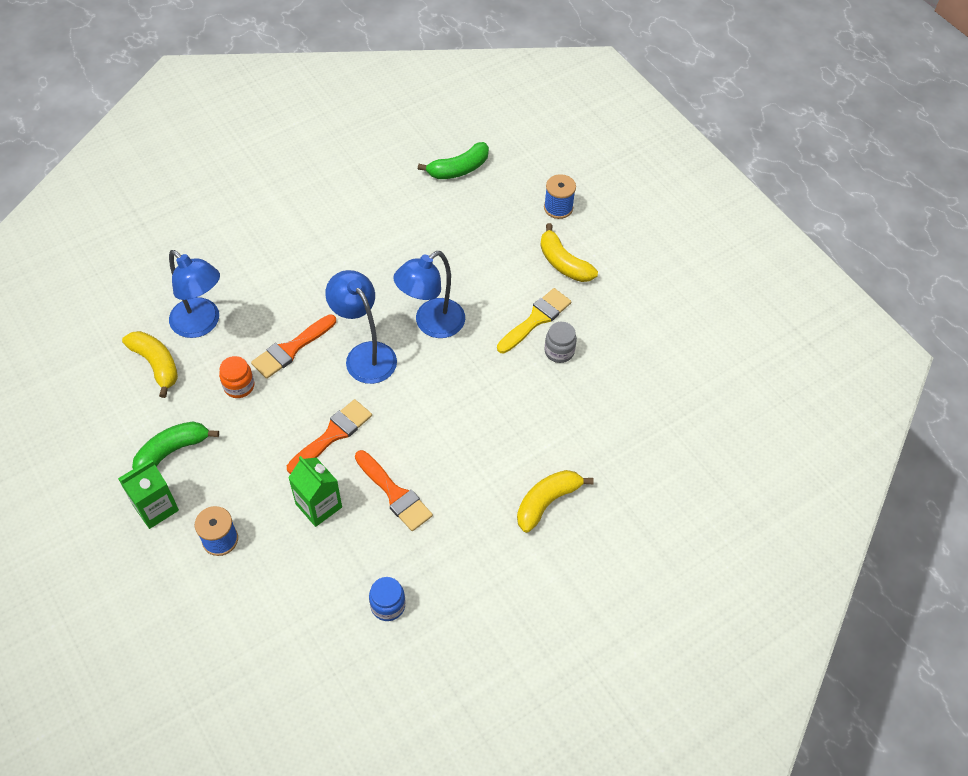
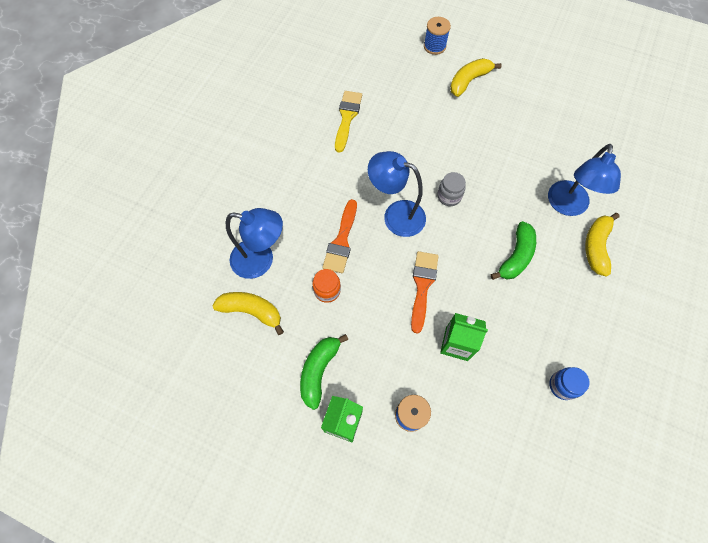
camera: 30 degrees left, 10 degrees up
(394, 494) = (499, 302): orange brush -> none
(431, 324) = (421, 168): blue lamp -> blue lamp (566, 206)
(458, 169) = (349, 53): green banana -> green banana (516, 256)
(536, 319) = (484, 127): yellow brush -> yellow brush (347, 118)
(559, 351) = (516, 141): grey jar -> grey jar (449, 196)
(563, 263) = (469, 81): yellow banana -> yellow banana turned 120 degrees clockwise

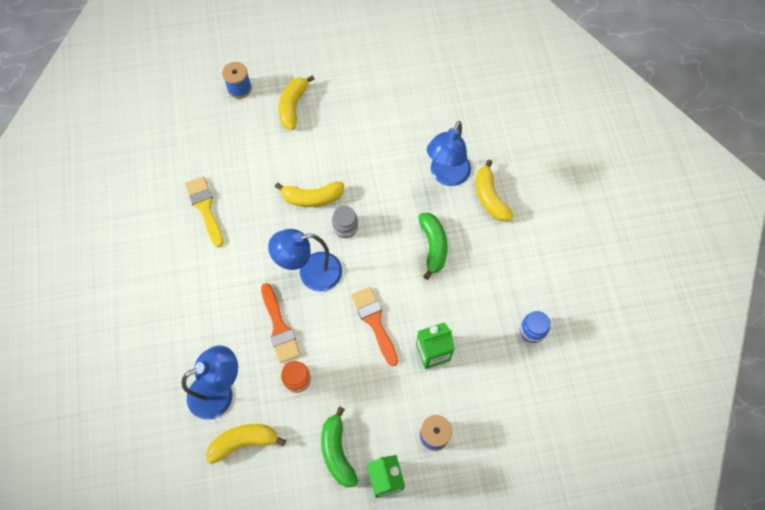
camera: 35 degrees left, 0 degrees up
(437, 158) = (312, 198): none -> yellow banana
(566, 206) = (446, 176): blue lamp -> blue lamp turned 45 degrees clockwise

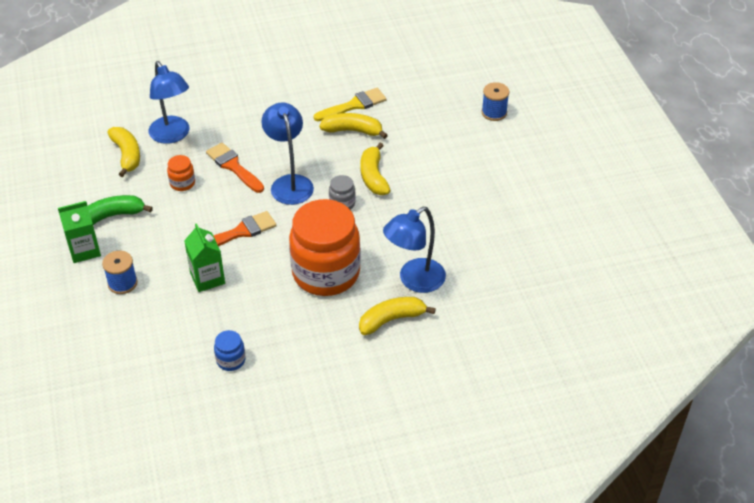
camera: 85 degrees right, 20 degrees down
(279, 327) = (233, 166): orange brush -> orange brush turned 75 degrees clockwise
(293, 106) = (481, 153): yellow banana -> yellow banana (353, 131)
(433, 246) = (326, 273): green banana -> orange jar
(446, 176) = (414, 280): blue lamp -> blue lamp turned 60 degrees counterclockwise

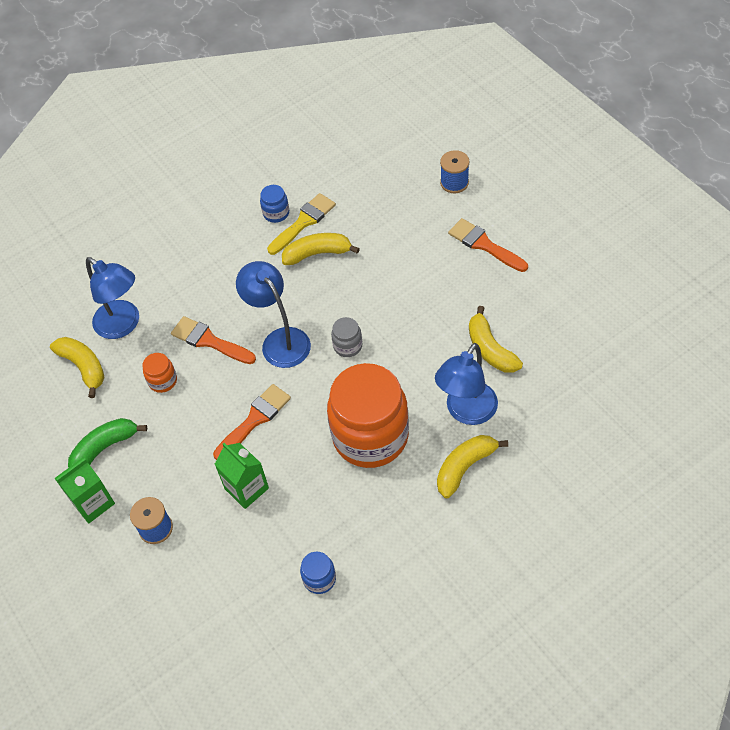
camera: 15 degrees left, 10 degrees up
(335, 93) = (276, 213): none -> blue jar
(373, 176) = (365, 302): yellow banana -> yellow banana (490, 349)
(495, 165) = (484, 245): none -> orange brush

